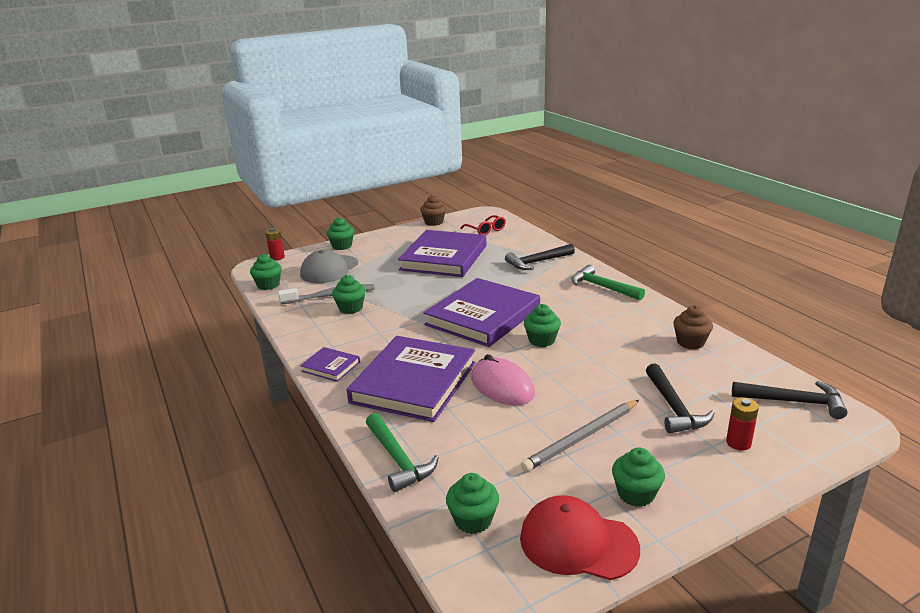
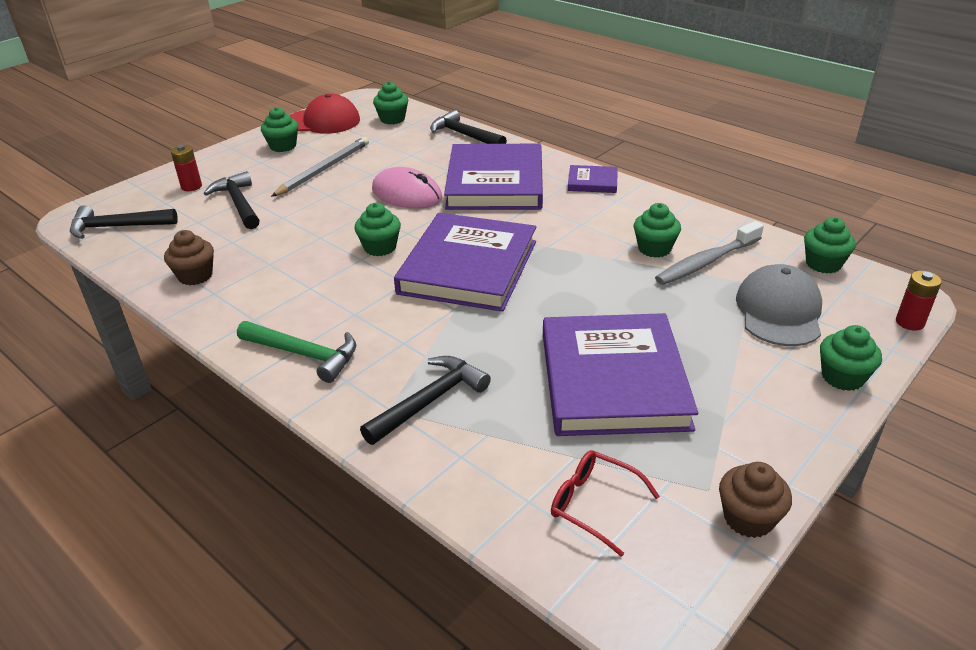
camera: 160 degrees right, 10 degrees up
(398, 459) = (464, 135): green hammer -> black hammer

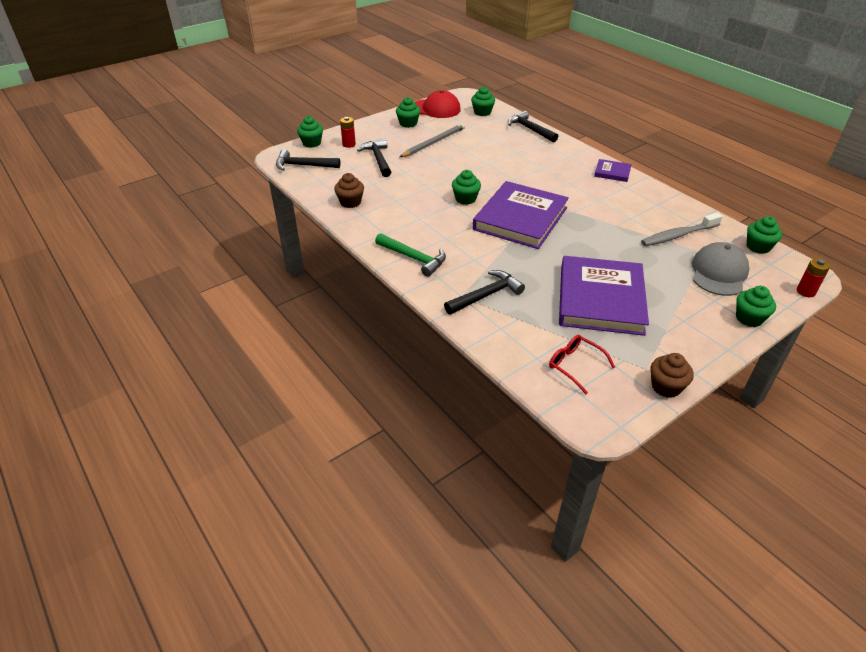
camera: 10 degrees right, 5 degrees up
(407, 194) = (486, 166): pink mouse -> none
(495, 183) = (546, 165): purple book -> none
(654, 248) = (645, 222): green cupcake -> green cupcake (311, 143)

